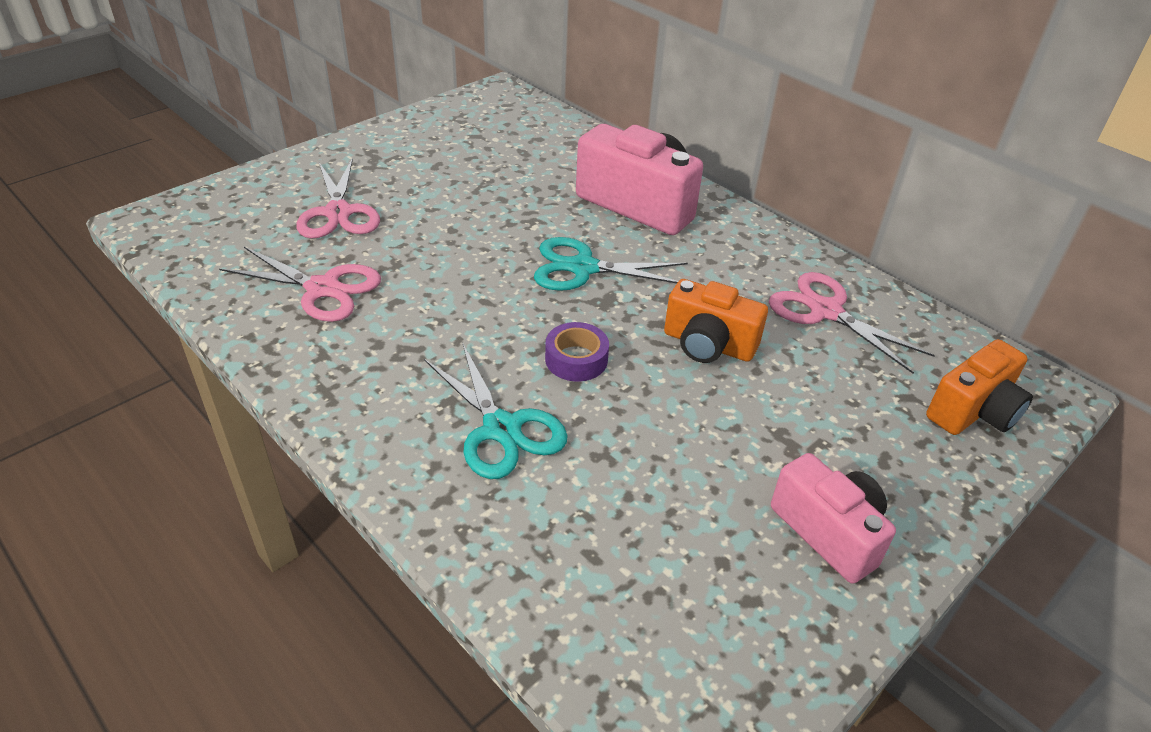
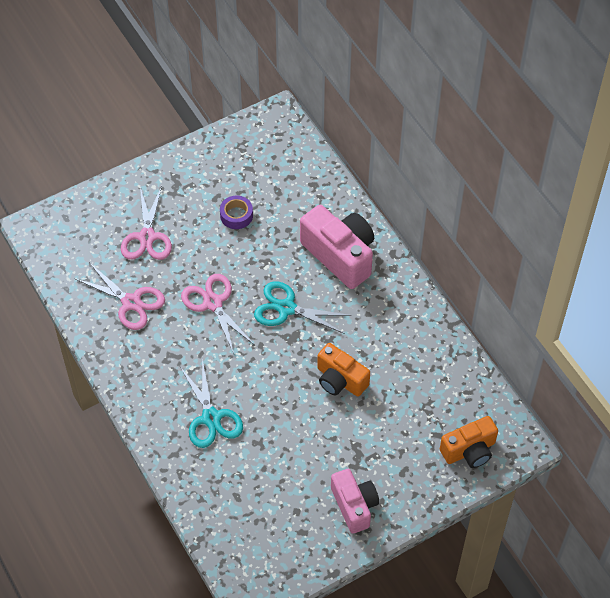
camera: 15 degrees right, 15 degrees up
(576, 359) = (262, 378): purple tape -> purple tape (236, 215)
(826, 311) = (421, 366): pink scissors -> pink scissors (213, 303)

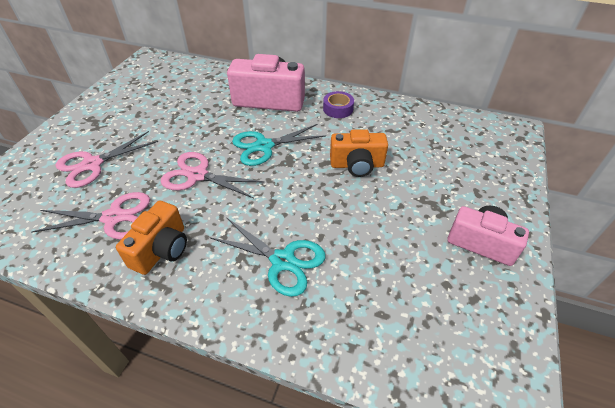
camera: 40 degrees left, 10 degrees down
(147, 237) = (92, 164): pink scissors -> pink scissors turned 90 degrees clockwise
(236, 215) = (165, 115): purple tape -> purple tape (338, 109)
(469, 450) = (495, 151): orange camera -> orange camera (162, 249)

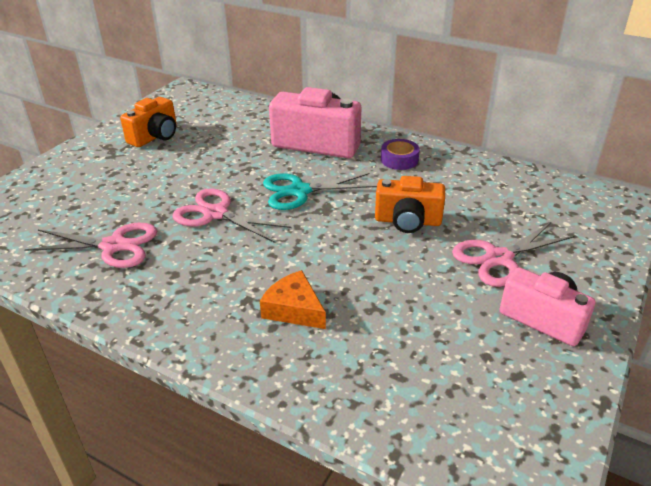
camera: 10 degrees right, 10 degrees down
(92, 164) = (101, 192): pink scissors -> pink scissors (498, 258)
(162, 249) = (160, 282): orange camera -> orange camera (155, 136)
(282, 261) = (294, 309): turquoise scissors -> orange cheese

